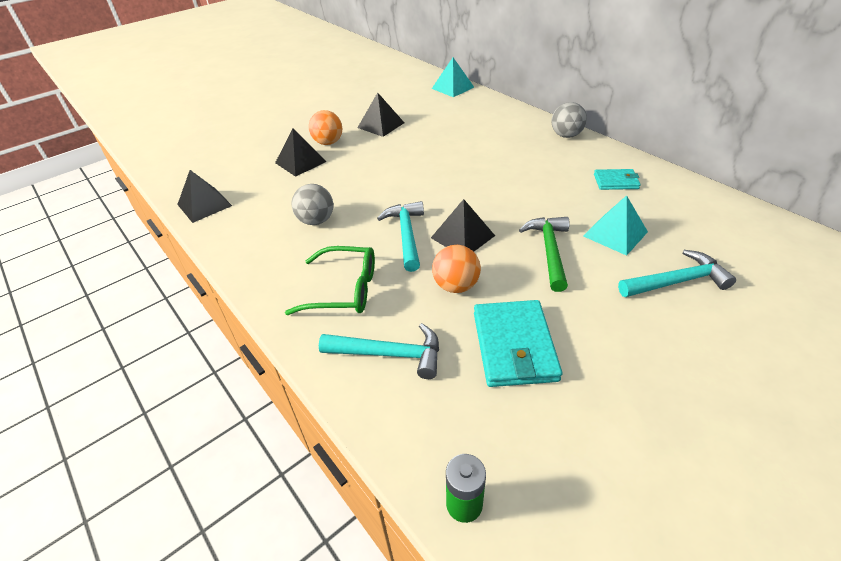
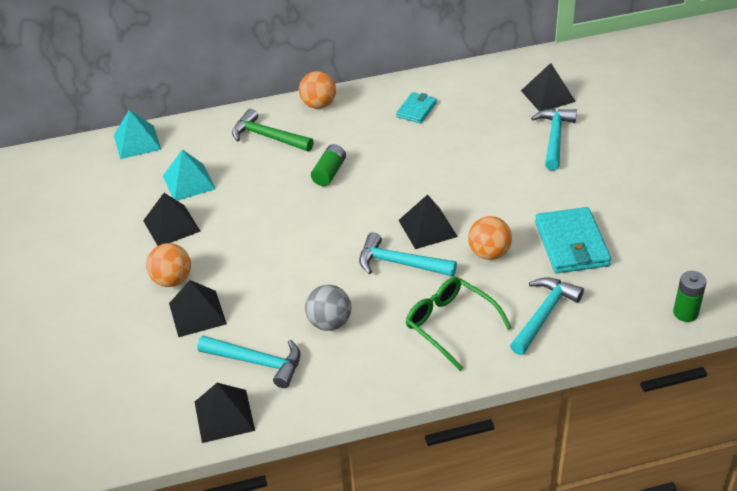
camera: 65 degrees left, 0 degrees up
(261, 201) = (257, 362): none -> turquoise hammer
(343, 290) = (451, 325): green glasses -> green glasses turned 75 degrees counterclockwise
(490, 165) = (329, 172): none -> green battery
(514, 346) = (571, 244): turquoise wallet -> turquoise wallet turned 60 degrees clockwise
(549, 251) = (480, 185): green hammer -> green hammer (268, 137)
(566, 135) = (318, 105): grey ball -> orange ball
(615, 234) = (483, 142): turquoise pyramid -> turquoise pyramid (189, 182)
(741, 256) = (548, 96): none -> black pyramid

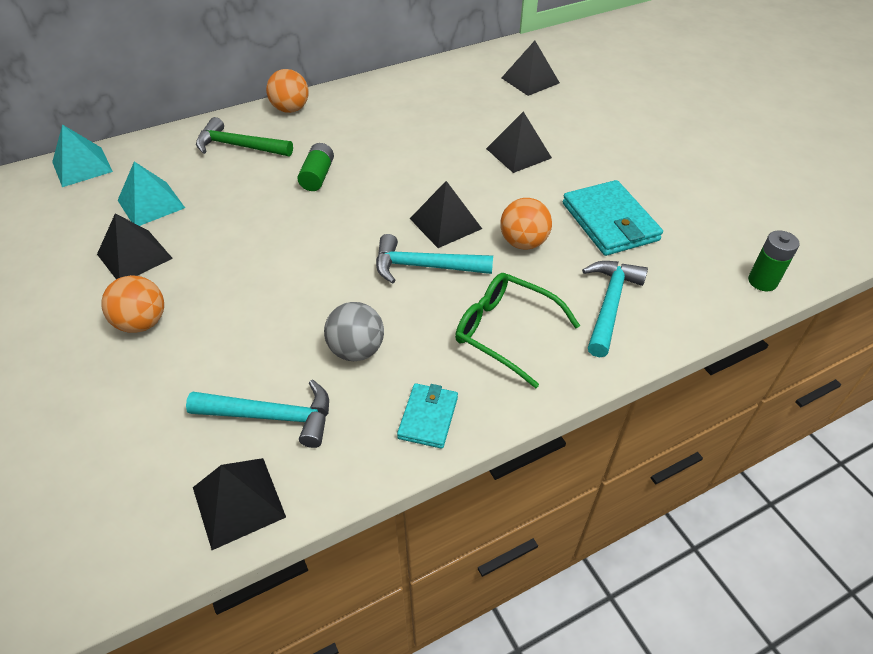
camera: 15 degrees left, 5 degrees up
(197, 313) = (181, 361): black pyramid -> black pyramid (518, 153)
(416, 110) = (398, 105): turquoise wallet -> turquoise wallet (428, 417)
(554, 138) = (551, 118): turquoise hammer -> none

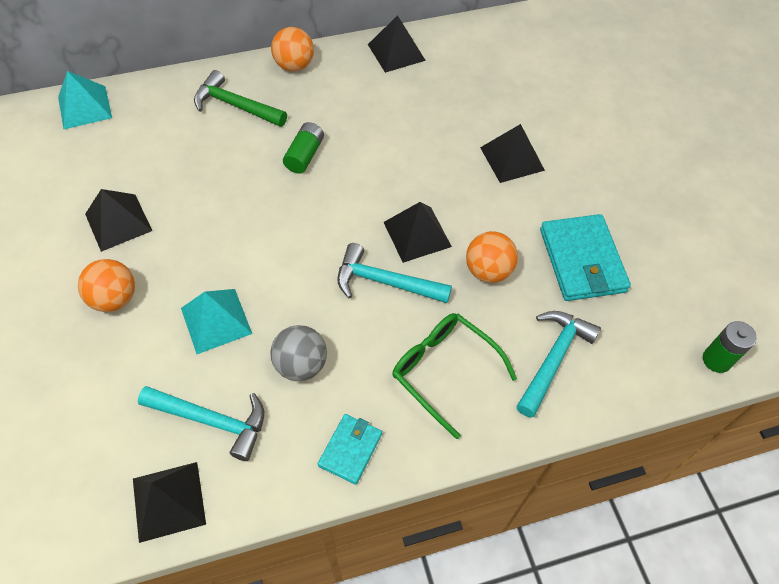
camera: 10 degrees right, 10 degrees up
(151, 204) = (142, 163): turquoise pyramid -> turquoise pyramid (216, 320)
(530, 80) = (549, 64): black pyramid -> black pyramid (396, 52)

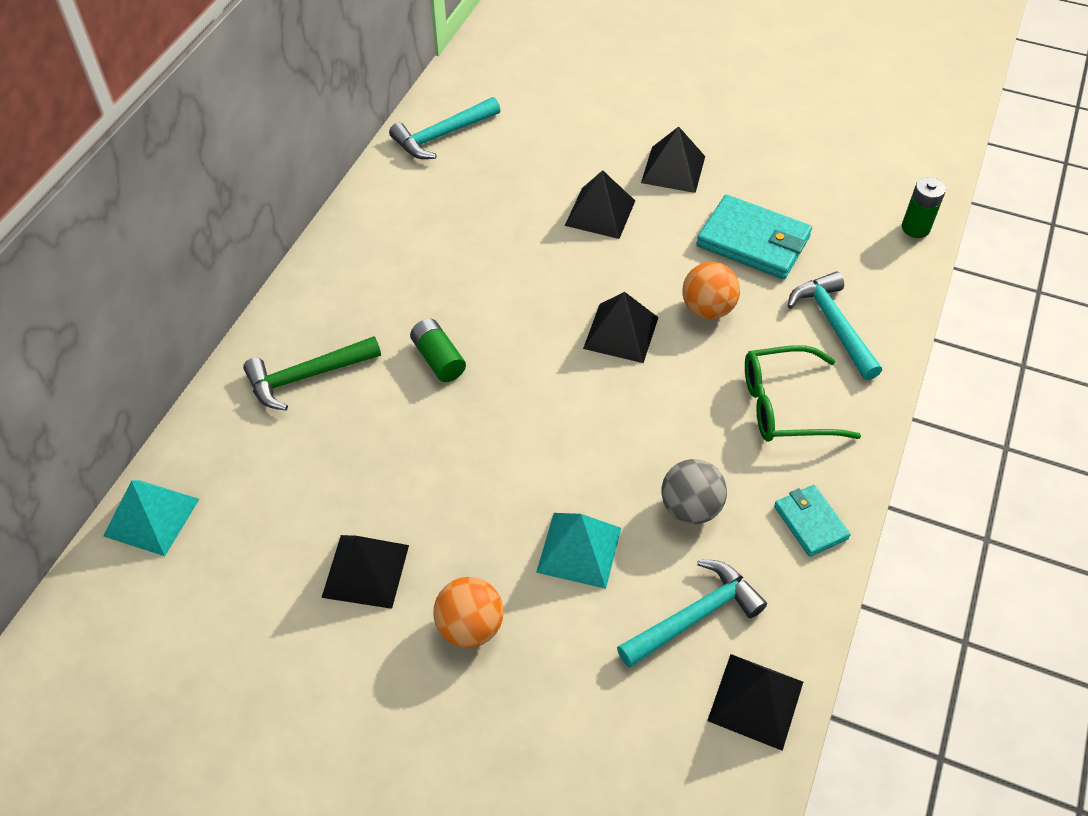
camera: 50 degrees left, 5 degrees down
(294, 66) = (304, 296): orange ball -> none
(385, 282) = (653, 389): turquoise hammer -> turquoise hammer (442, 136)
(396, 52) = (378, 208): black pyramid -> black pyramid (673, 169)

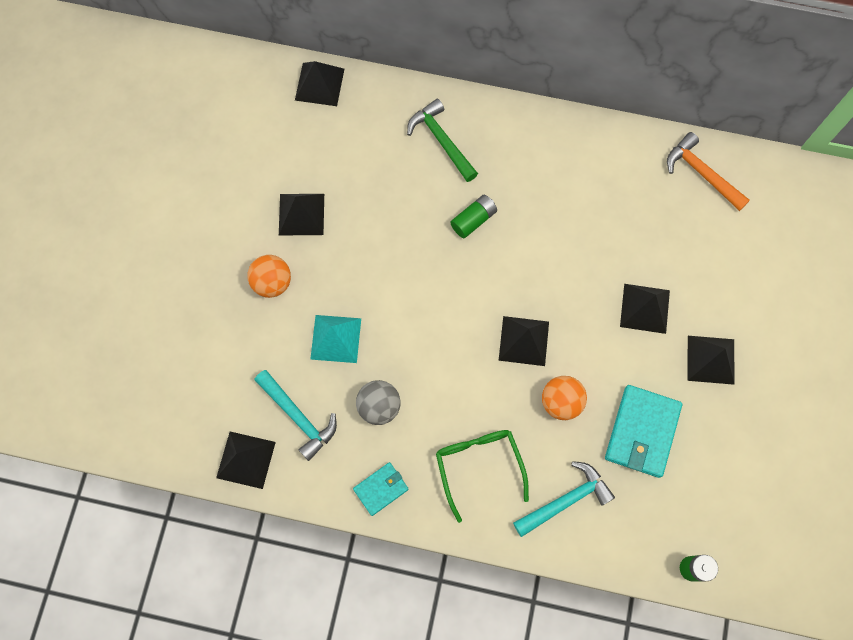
camera: 80 degrees right, 20 degrees up
(152, 517) = (319, 84): turquoise pyramid -> black pyramid
(442, 136) = (701, 173): turquoise hammer -> orange hammer

